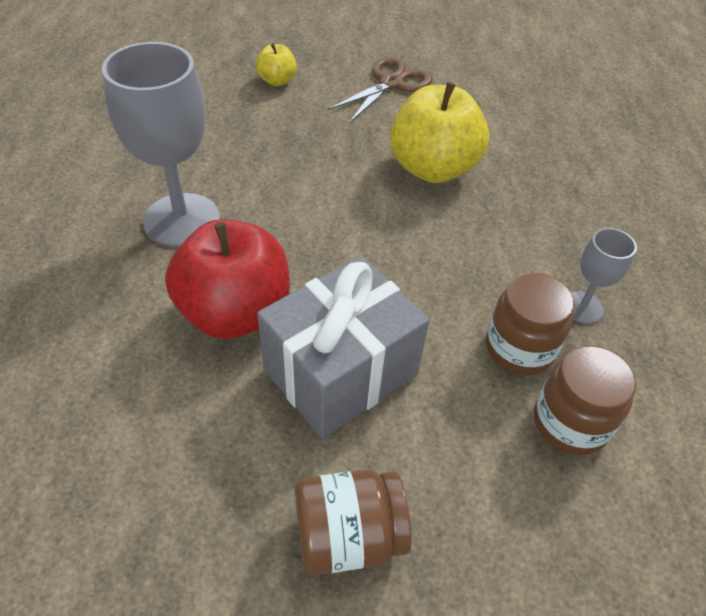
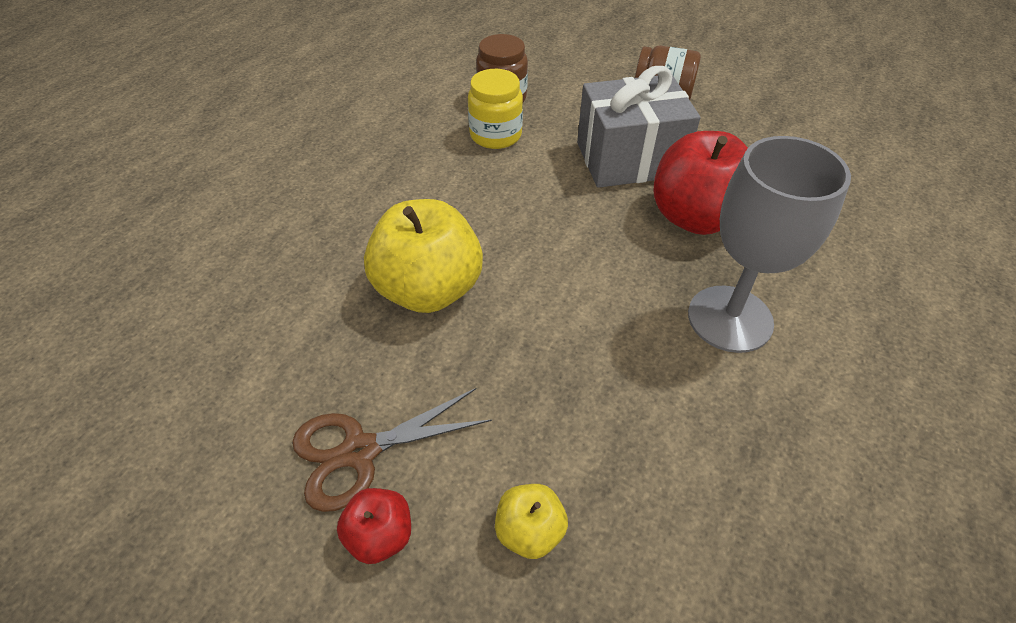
camera: 150 degrees left, 0 degrees up
(351, 62) = (380, 536): none -> red apple
(519, 348) = (495, 135): brown jar -> yellow jar
(582, 307) = (425, 142): grey goblet -> none

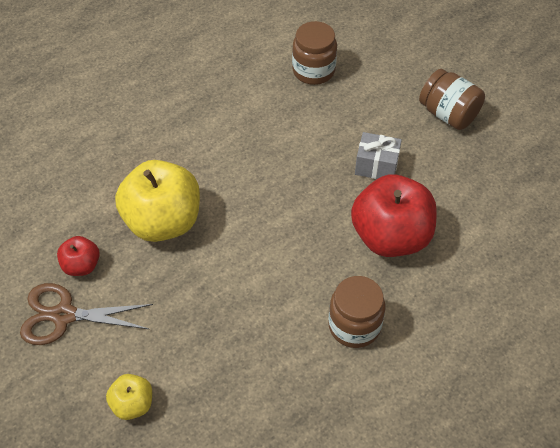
camera: 25 degrees right, 5 degrees up
(380, 536) = (50, 369): red apple -> red apple (81, 265)
(495, 135) = (286, 106): yellow jar -> none
(629, 159) = (376, 166): grey gift -> grey gift, size x0.51
(730, 319) = (354, 326): grey goblet -> brown jar

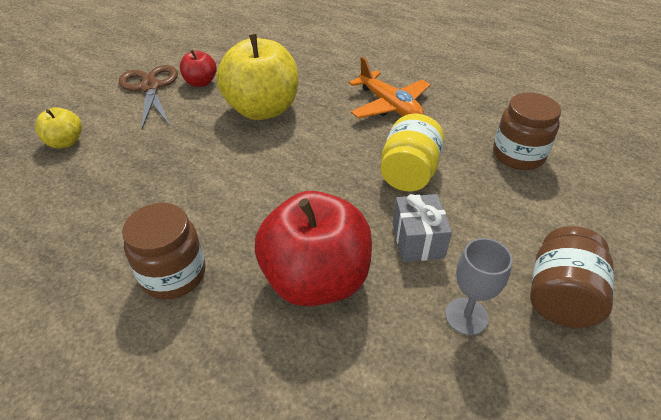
camera: 70 degrees right, 10 degrees down
(208, 124) = (389, 106): none -> orange plane
(304, 144) = (409, 173): none -> yellow jar
(447, 166) = (466, 316): none -> grey goblet

